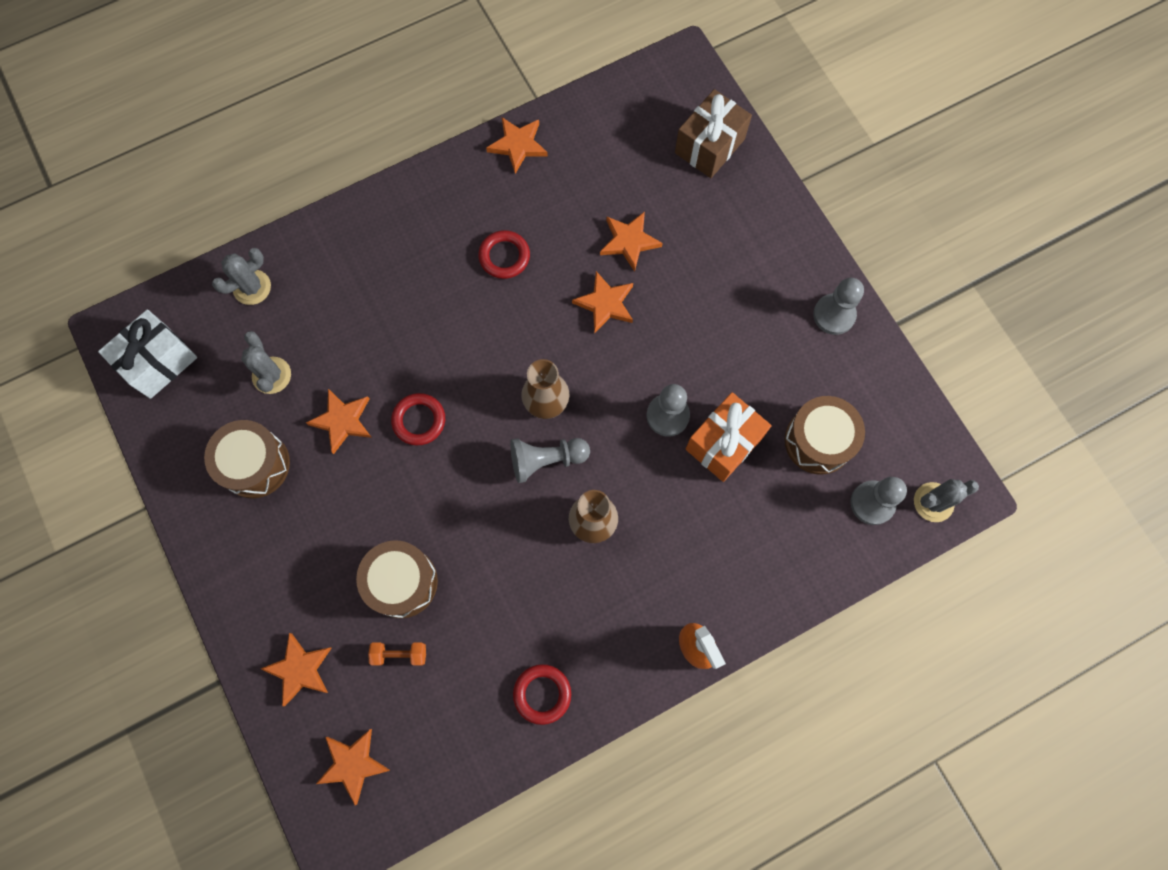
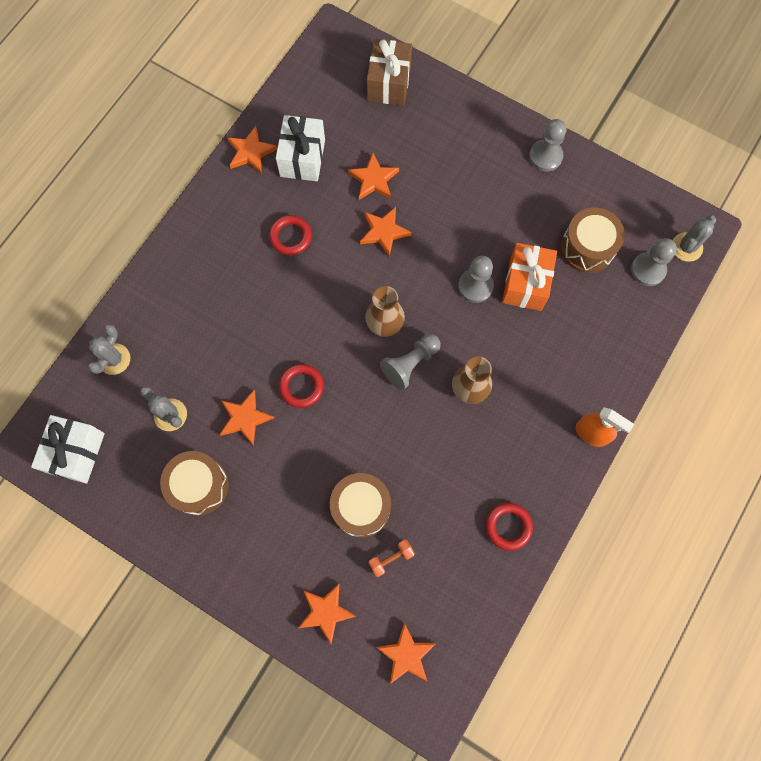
camera: 30 degrees left, 0 degrees up
(568, 179) = (302, 158): none -> white gift

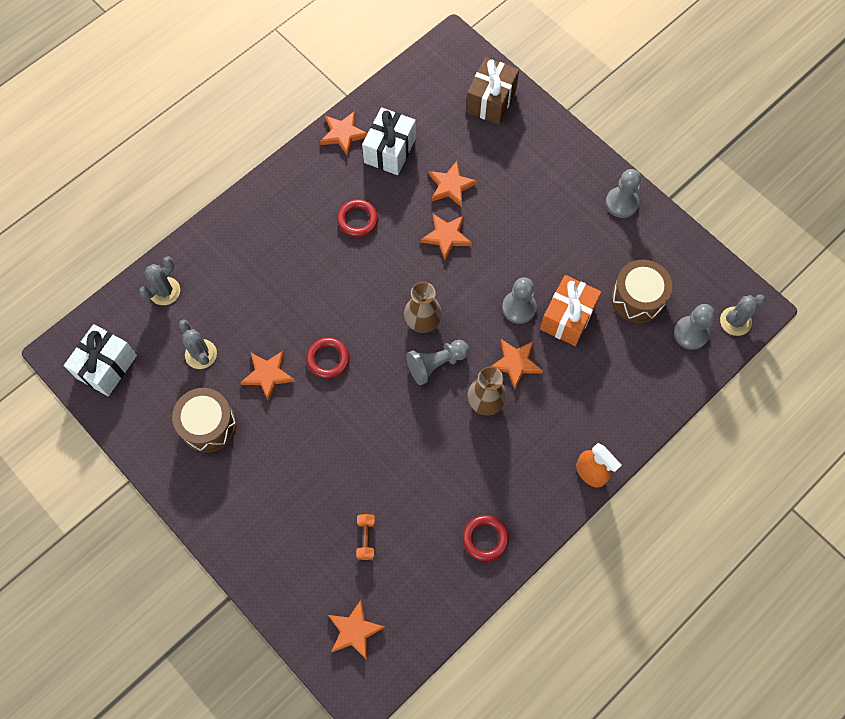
camera: 15 degrees right, 5 degrees down
(326, 612) = (291, 571): orange star -> orange star (515, 363)
(361, 507) = (351, 484): brown drum -> none
(391, 558) = (366, 538): orange dumbbell -> orange dumbbell turned 75 degrees counterclockwise

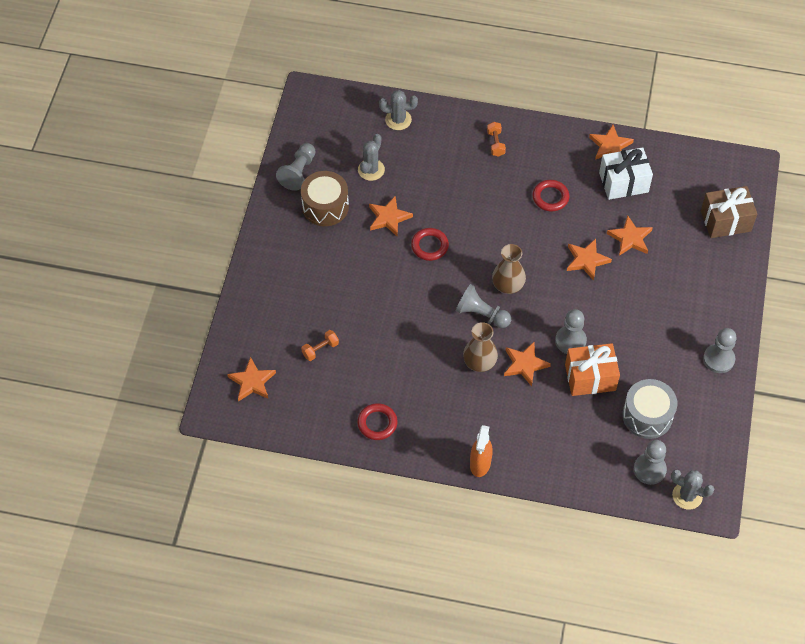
camera: 55 degrees right, 10 degrees down
(106, 366) = (318, 123): white gift -> none
(148, 424) = (298, 172): none -> grey pawn
(262, 225) = (495, 143): none -> orange dumbbell
(637, 298) = (647, 416): brown drum -> grey drum

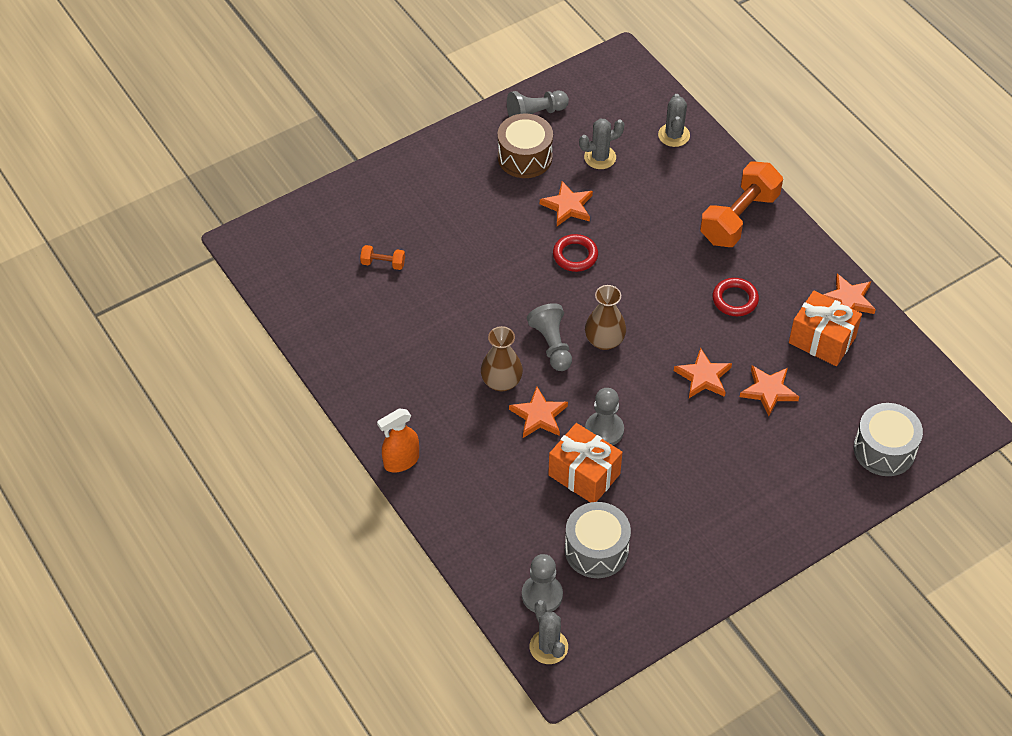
camera: 45 degrees right, 5 degrees down
(252, 382) = (299, 244): orange star -> none
(377, 423) = (357, 357): red ring -> none
(398, 120) = (674, 135): grey cactus -> grey cactus turned 45 degrees clockwise
(495, 143) = (739, 218): orange dumbbell -> orange dumbbell, size x2.28
(623, 182) = (822, 340): white gift -> orange gift
(718, 359) = (725, 560): grey pawn -> none
(725, 221) = (884, 450): brown gift -> grey drum

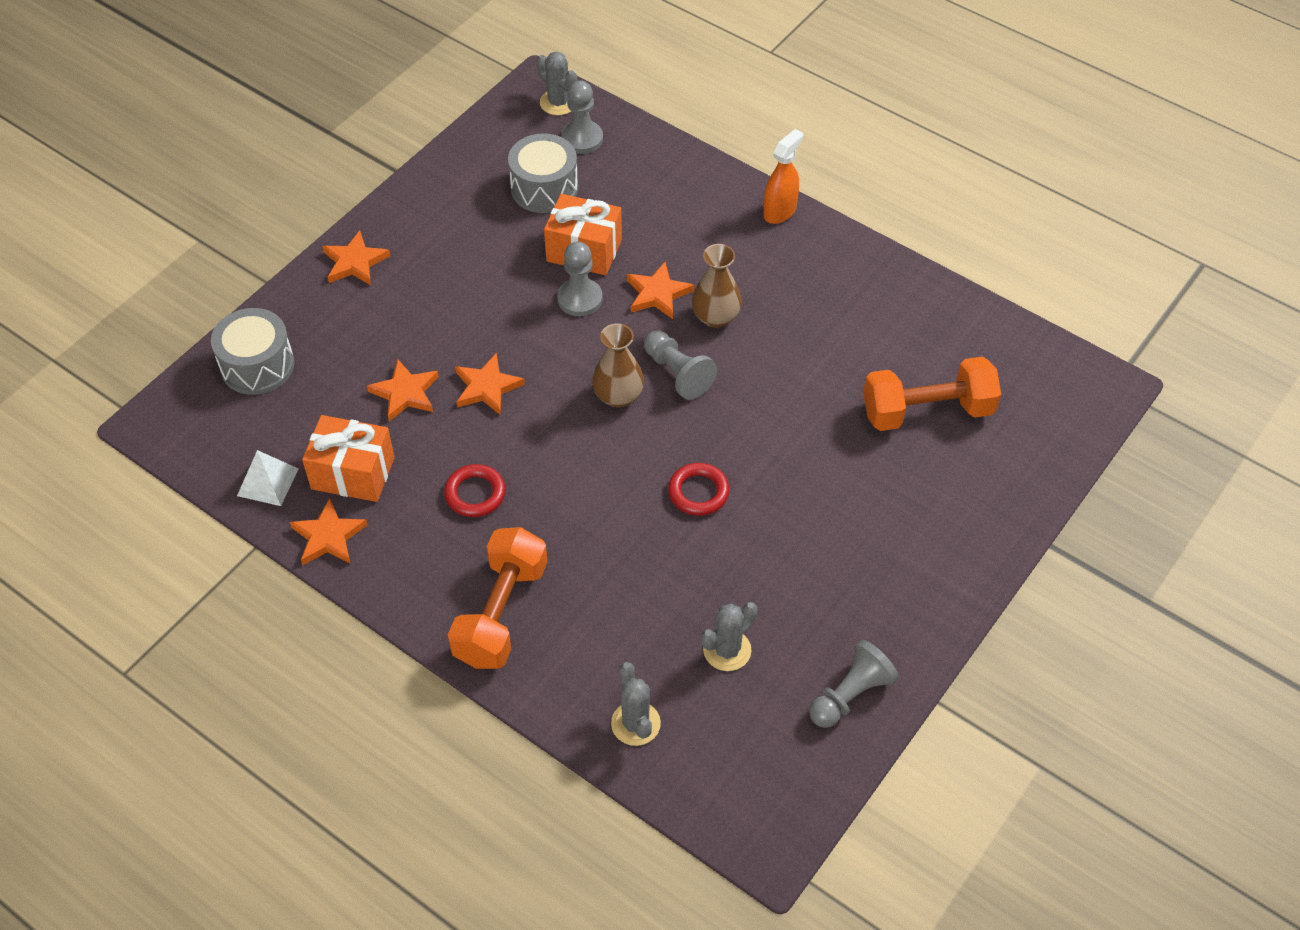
camera: 160 degrees right, 0 degrees up
(383, 263) = (927, 411): orange dumbbell -> orange dumbbell, size x2.28
(525, 157) = (830, 617): brown drum -> none
(568, 206) = (738, 559): orange star -> orange star (355, 262)
(887, 352) = (268, 482): none -> white pyramid

